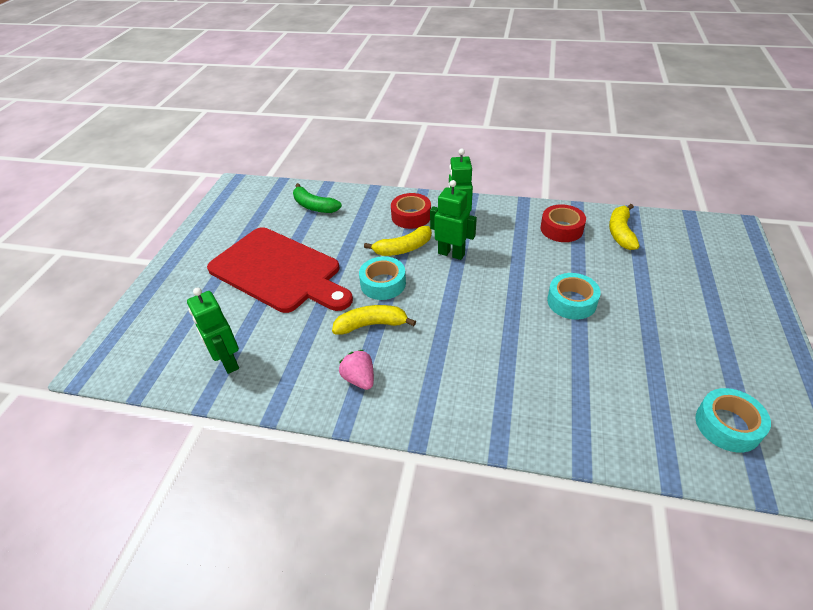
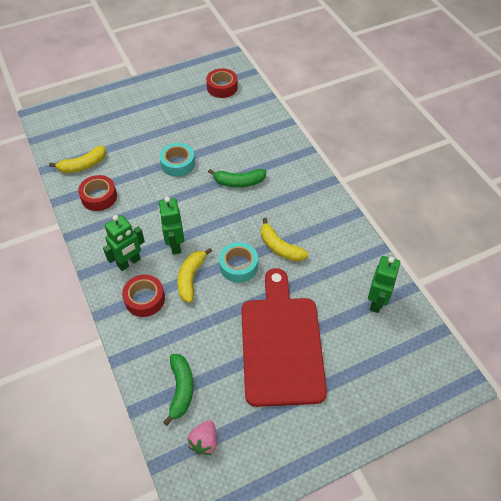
camera: 130 degrees left, 10 degrees up
(359, 379) = (322, 226): pink strawberry -> pink strawberry (204, 442)
(403, 248) = (191, 278): yellow banana -> yellow banana turned 105 degrees counterclockwise
(497, 340) = (239, 182): none -> green banana
(727, 425) = (222, 87): turquoise tape -> red tape

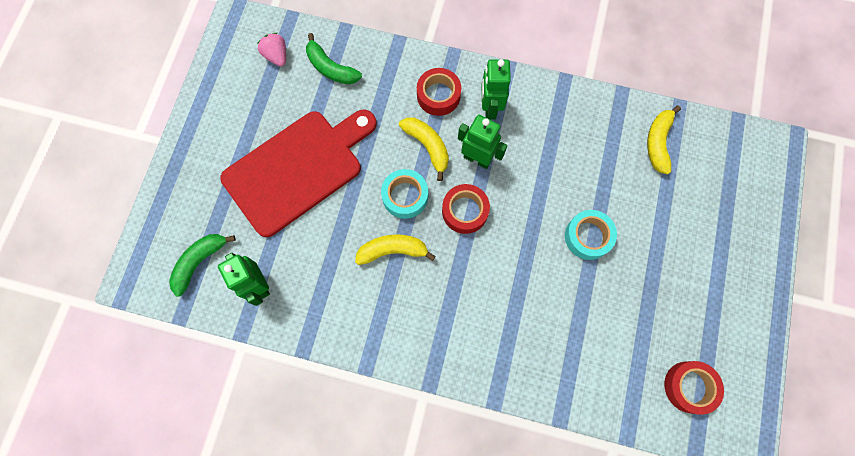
camera: 130 degrees right, 20 degrees up
(99, 197) = (597, 131): red tape -> red tape (465, 211)
(239, 182) = (509, 279): green banana -> green banana (200, 262)
(281, 344) = (298, 169): red cutting board -> red cutting board turned 75 degrees counterclockwise

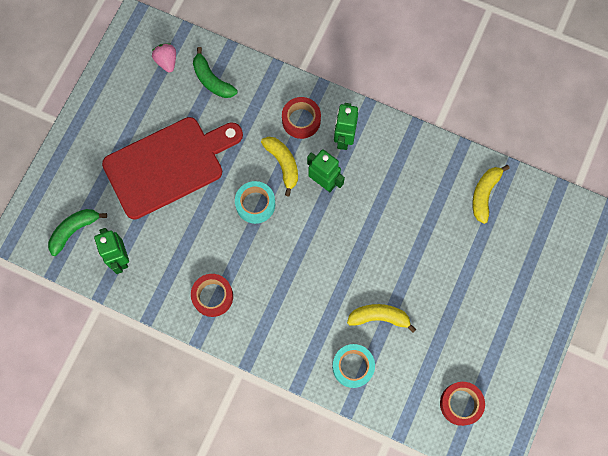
camera: 10 degrees right, 0 degrees up
(392, 250) = (236, 248): yellow banana -> yellow banana (379, 317)
(465, 211) = (304, 225): red tape -> red tape (212, 296)
(588, 237) = (404, 265): turquoise tape -> turquoise tape (353, 366)

